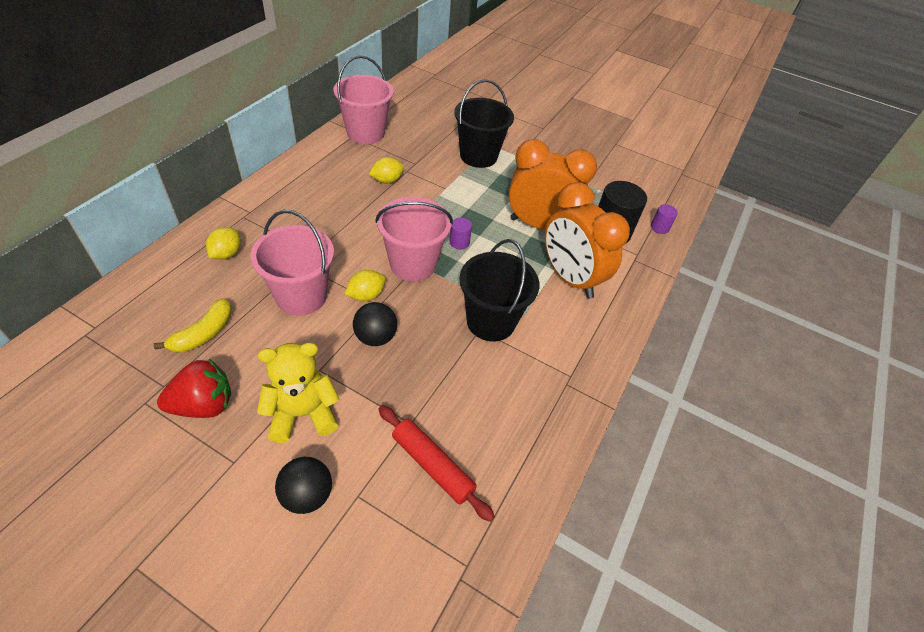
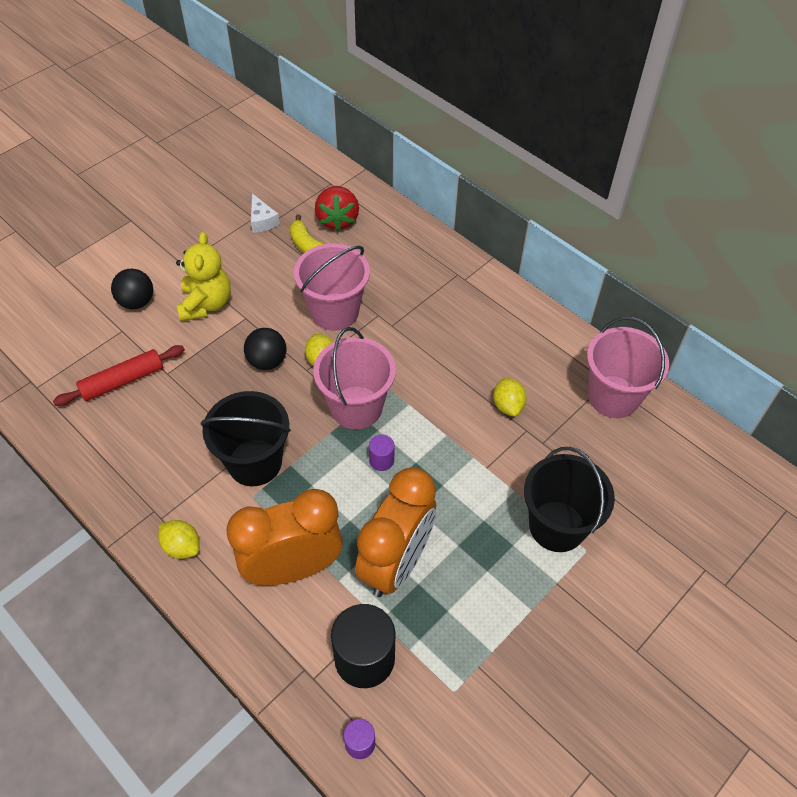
camera: 110 degrees right, 5 degrees up
(152, 391) = (262, 221): none -> white cheese
(204, 405) = (238, 248): red strawberry -> red strawberry (337, 220)
(226, 254) = (404, 262): yellow lemon -> yellow lemon (182, 546)

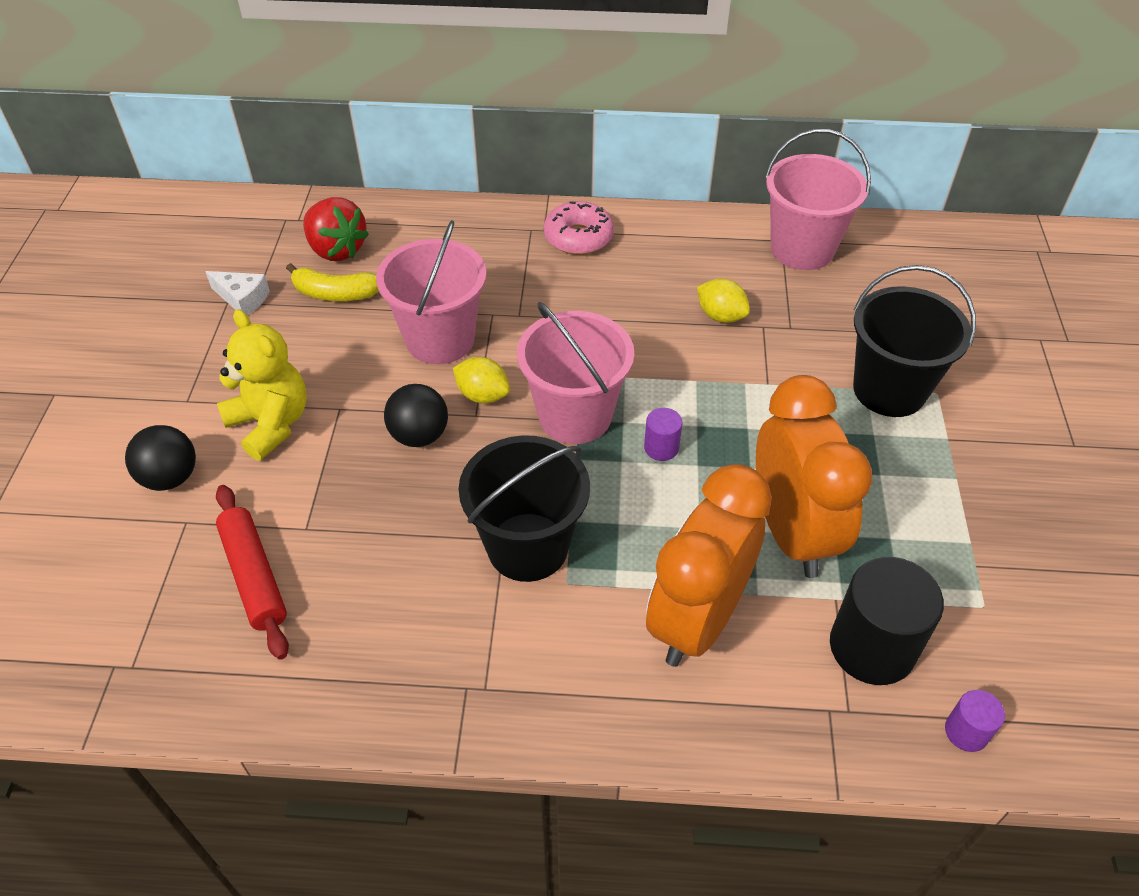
camera: 40 degrees left, 5 degrees down
(123, 381) = (254, 576): red rolling pin -> red rolling pin turned 45 degrees counterclockwise
(182, 546) = (547, 698): yellow lemon -> none
(479, 297) = (578, 237): none -> pink donut

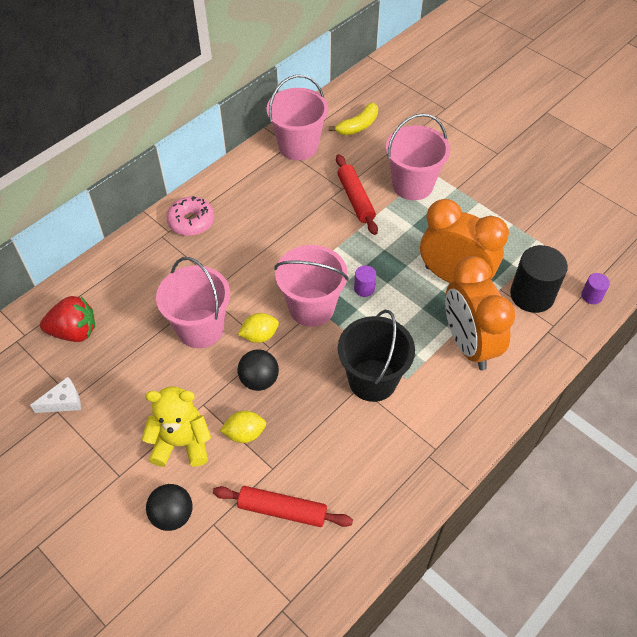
camera: 50 degrees left, 5 degrees up
(335, 293) = (111, 354): yellow banana -> yellow banana (358, 126)
(720, 316) = (307, 207): yellow lemon -> yellow lemon (244, 433)
(791, 350) = (355, 199): none -> red rolling pin
(889, 390) = (412, 185): black bucket -> pink bucket

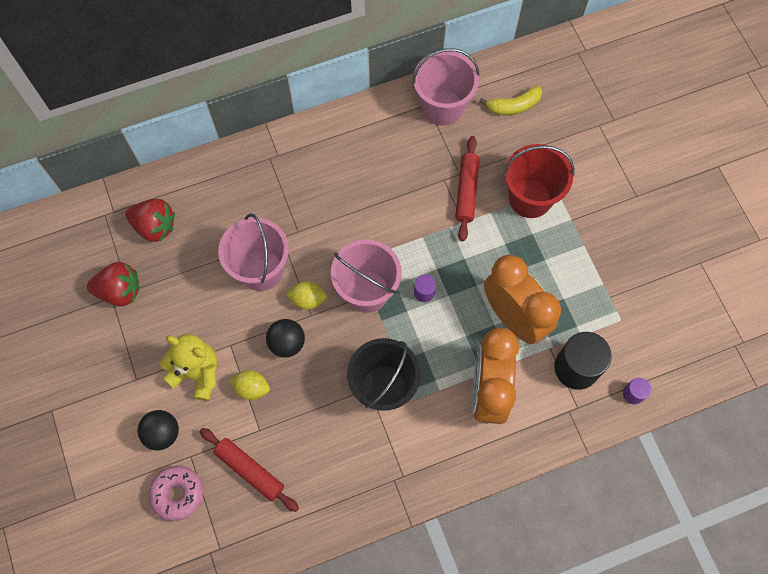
camera: 25 degrees right, 15 degrees up
(63, 402) = (120, 291): white cheese -> red strawberry
(191, 221) = (303, 153): pink donut -> pink donut (178, 494)
(412, 185) = (530, 198): pink bucket -> red bucket

